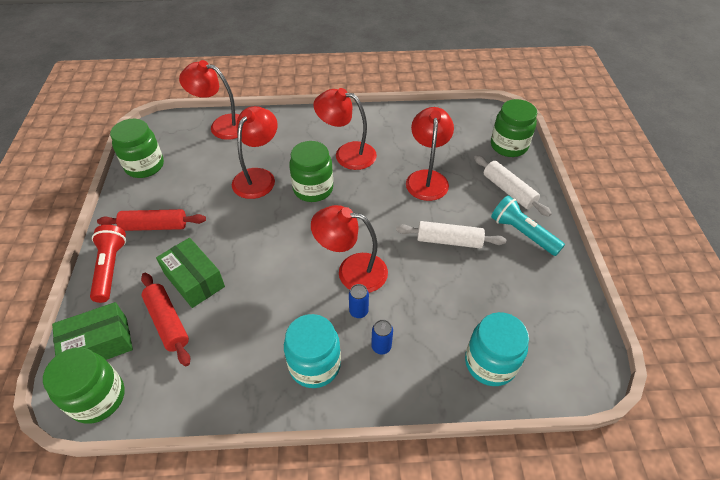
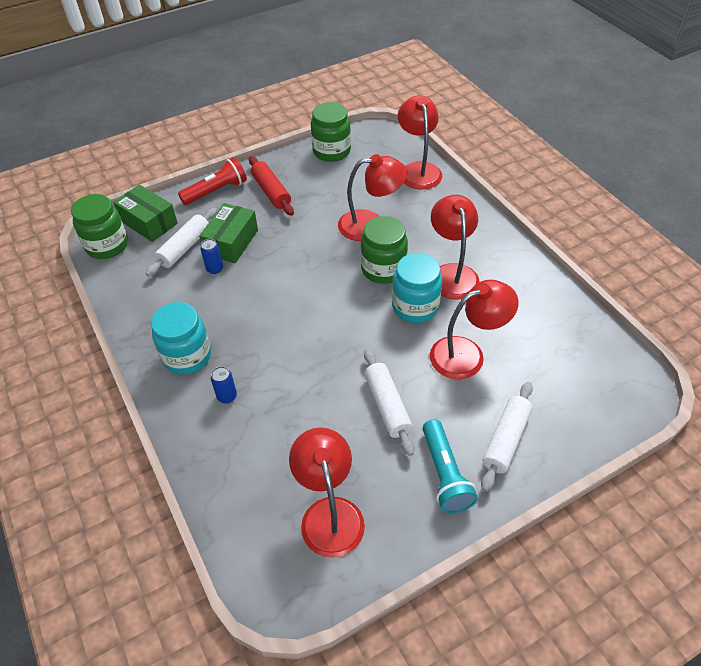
camera: 65 degrees right, 0 degrees up
(167, 322) = (184, 248): red rolling pin -> white rolling pin
(352, 271) = (300, 340): red lamp -> red lamp (329, 513)
(358, 311) = (256, 364): blue can -> blue can (215, 269)
(490, 363) = (249, 493): turquoise jar -> turquoise jar (415, 307)
(508, 146) = (588, 416): green jar -> none
(522, 233) = (444, 474): turquoise flashlight -> turquoise flashlight turned 150 degrees clockwise

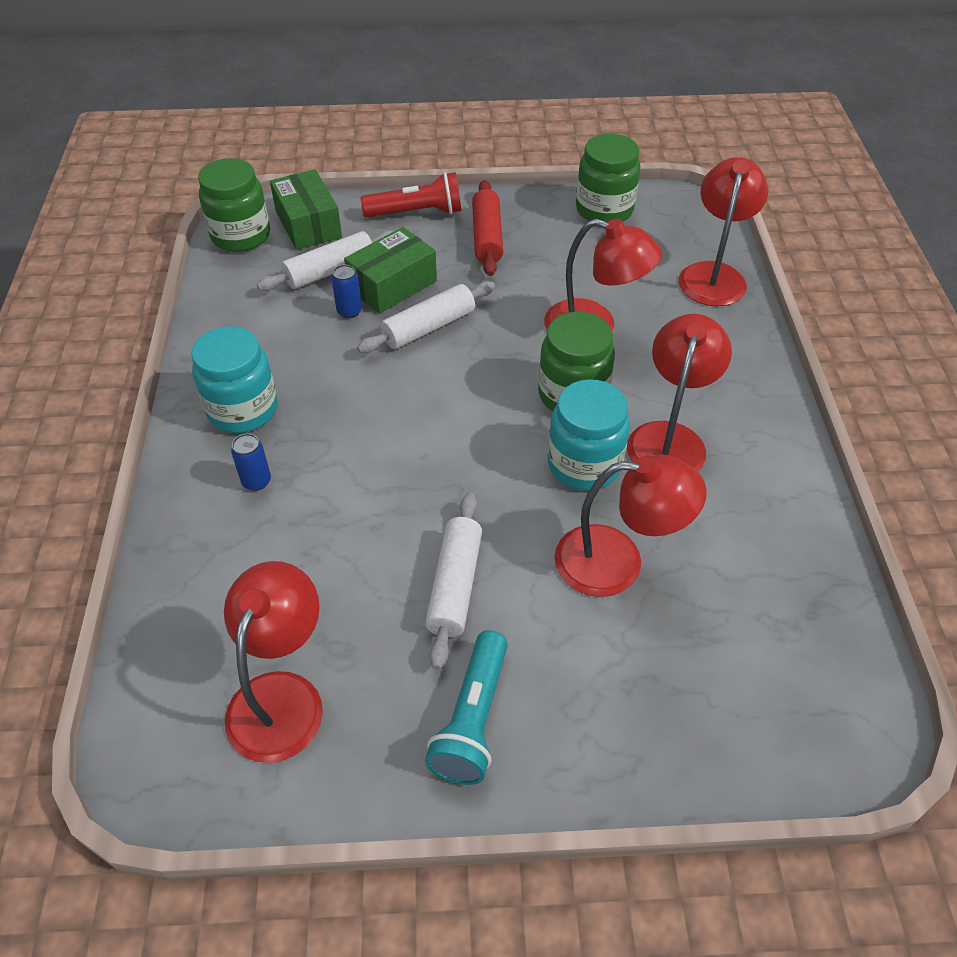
camera: 25 degrees right, 0 degrees up
(506, 440) = (594, 712): white rolling pin -> white rolling pin (428, 327)

